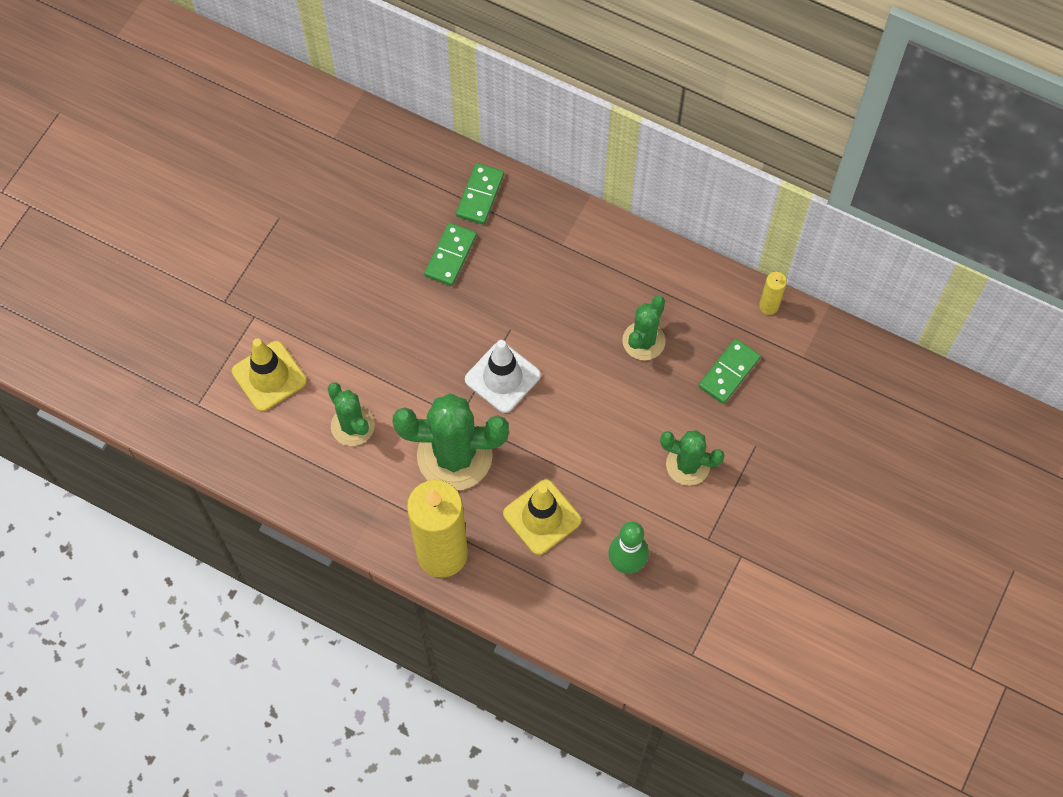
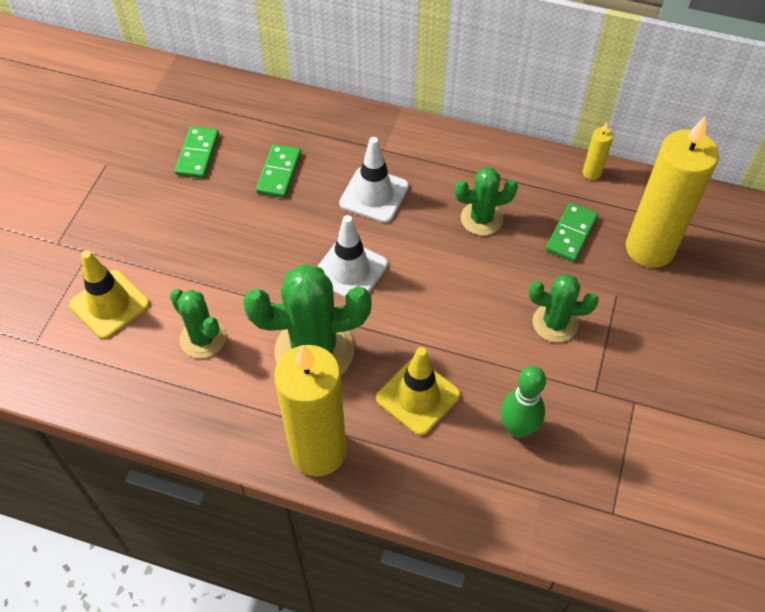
camera: 10 degrees left, 10 degrees down
(480, 195) = (298, 120): green domino -> green domino (197, 154)
(541, 296) = (374, 195): none -> white traffic cone
(643, 341) = (481, 219): green cactus -> green cactus turned 60 degrees clockwise
(802, 401) = (649, 248): none -> yellow candle

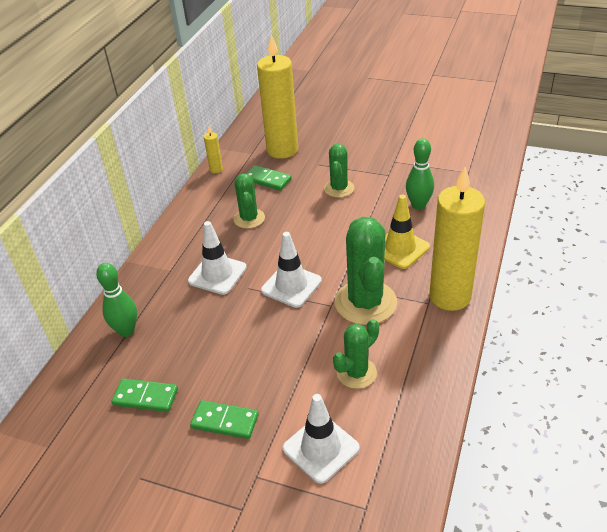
camera: 85 degrees left, 15 degrees down
(109, 304) = (321, 448): yellow traffic cone -> white traffic cone
(279, 173) = (182, 335): green domino -> green domino (225, 421)
(289, 125) = (126, 331): none -> green bowling pin

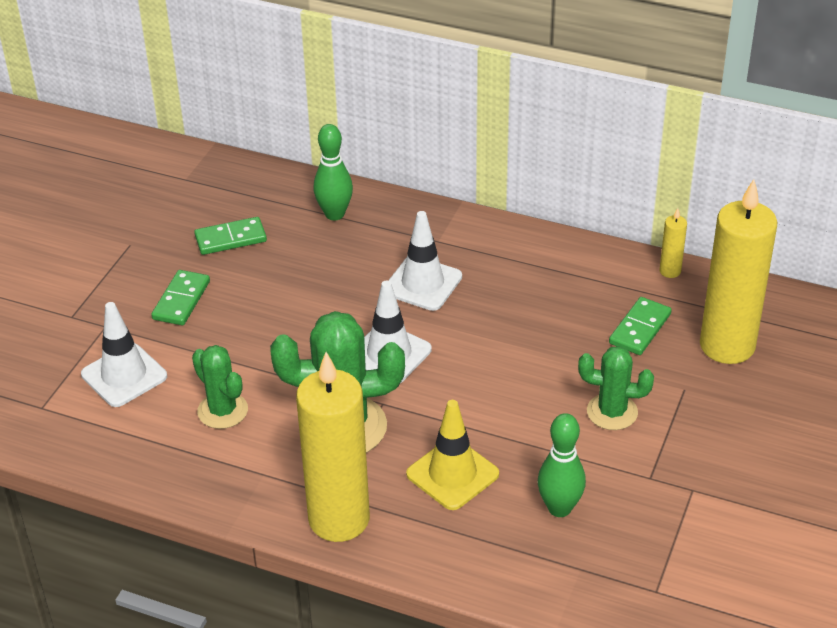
camera: 90 degrees right, 0 degrees up
(145, 397) = (230, 238): green domino -> green domino turned 60 degrees clockwise
(249, 218) = (540, 310): green cactus -> none

